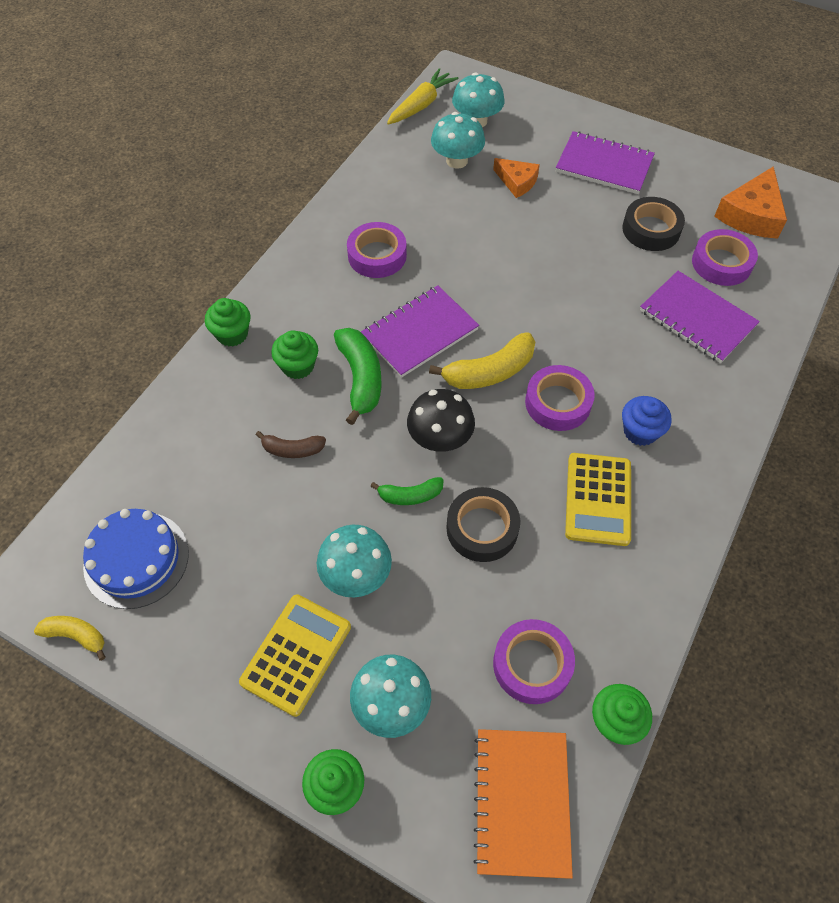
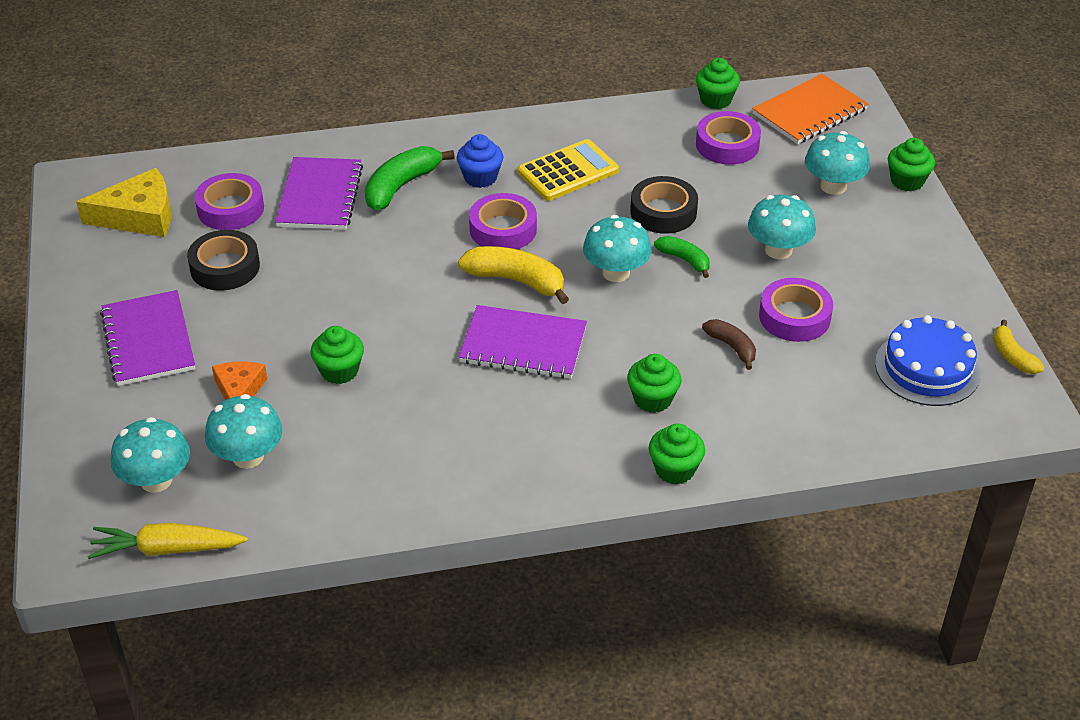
camera: 130 degrees left, 15 degrees down
(296, 654) = (866, 244): yellow calculator -> none
(360, 378) = (616, 352): green banana -> green banana (401, 186)
(377, 255) = (460, 432): purple tape -> purple tape (794, 317)
(440, 438) = (616, 272): black mushroom -> turquoise mushroom
(489, 231) = (339, 371): none -> green cupcake
(751, 214) = (139, 216): orange cheese -> yellow cheese

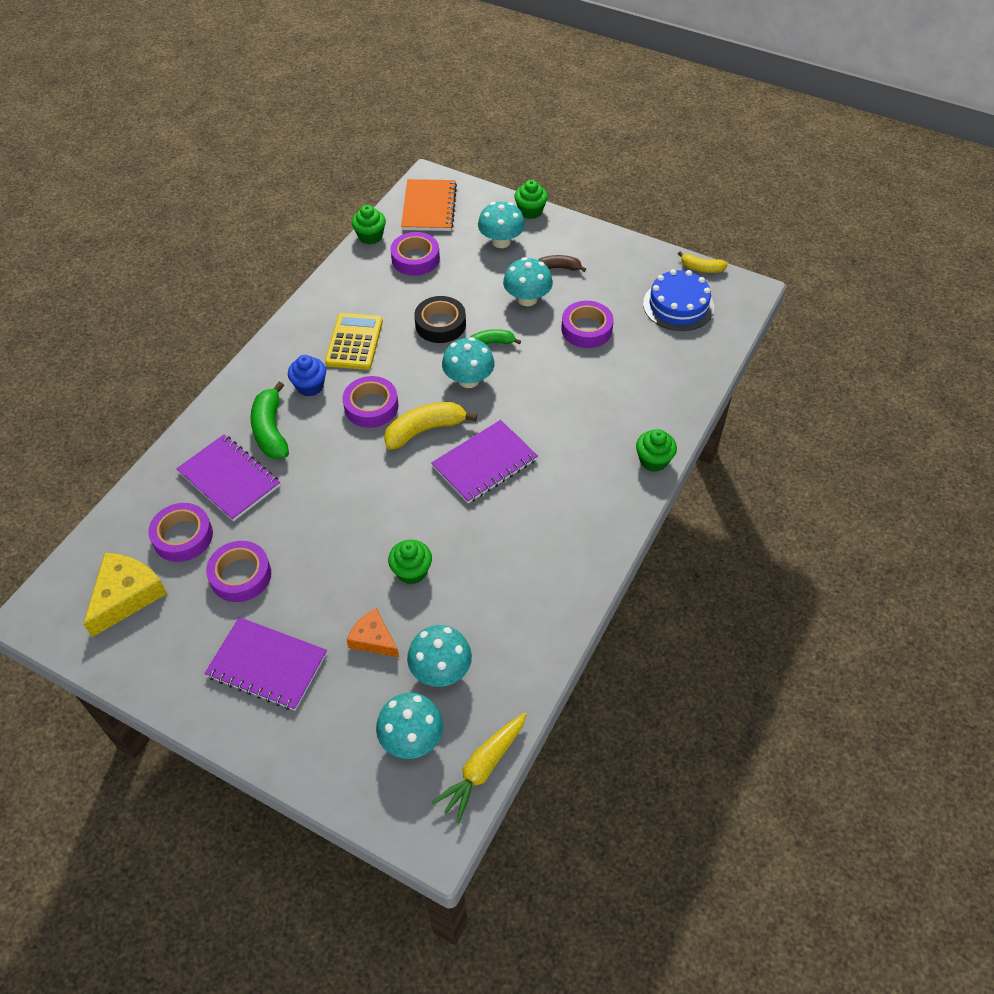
camera: 50 degrees left, 10 degrees up
(225, 267) = (240, 575): black tape -> purple tape
(652, 399) = (589, 433): green cupcake -> none
(731, 347) = (583, 371): brown banana -> brown banana (558, 268)

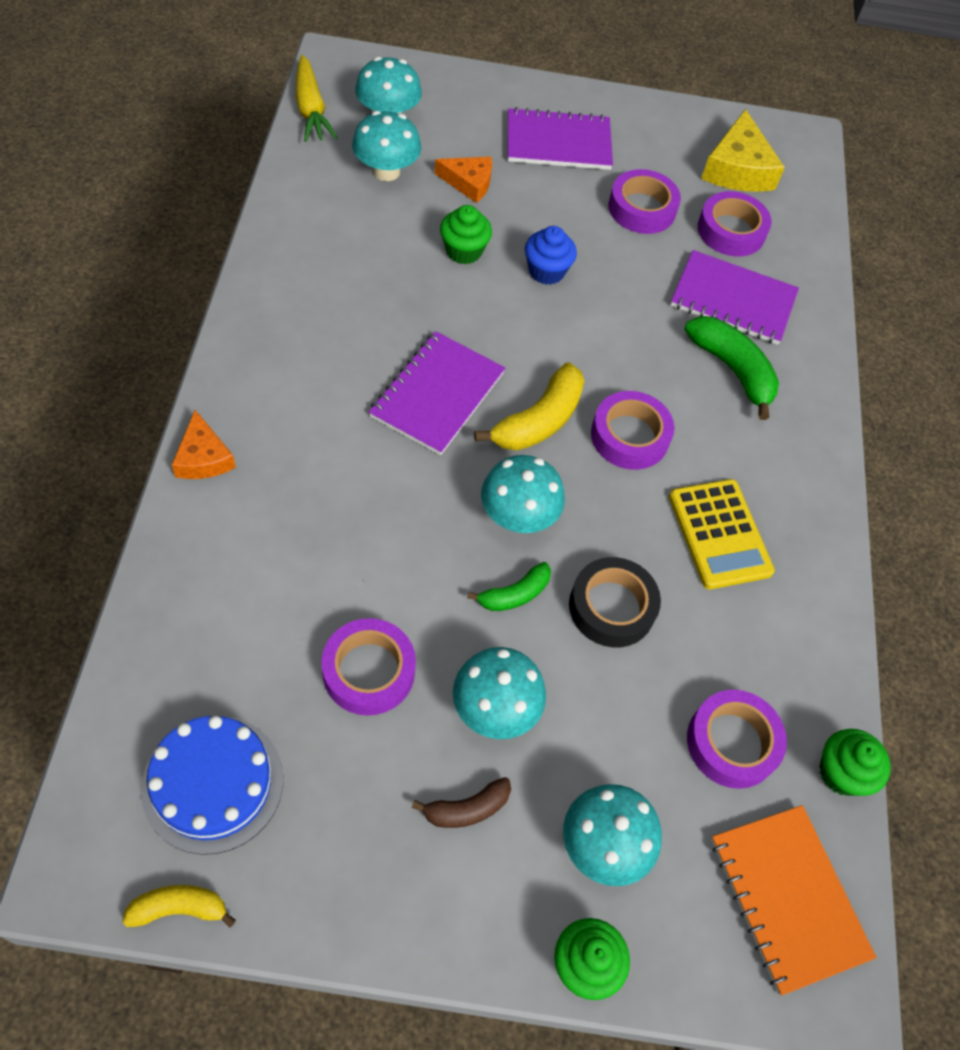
camera: 150 degrees right, 5 degrees up
(310, 386) = (729, 444): blue cupcake -> blue cupcake (546, 271)
(483, 768) = (311, 109): yellow carrot -> yellow carrot turned 150 degrees clockwise
(653, 460) = (203, 457): green cupcake -> orange cheese

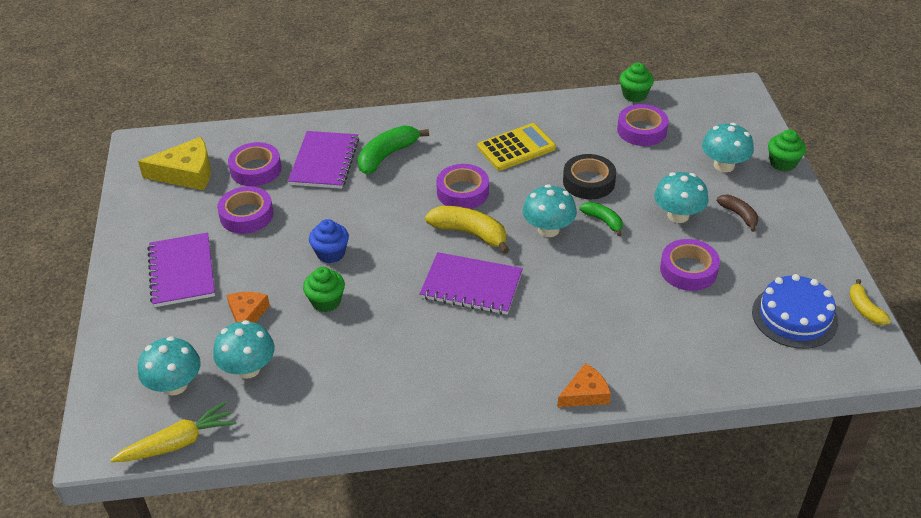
camera: 95 degrees left, 15 degrees down
(788, 898) = (707, 106): orange notebook -> none

